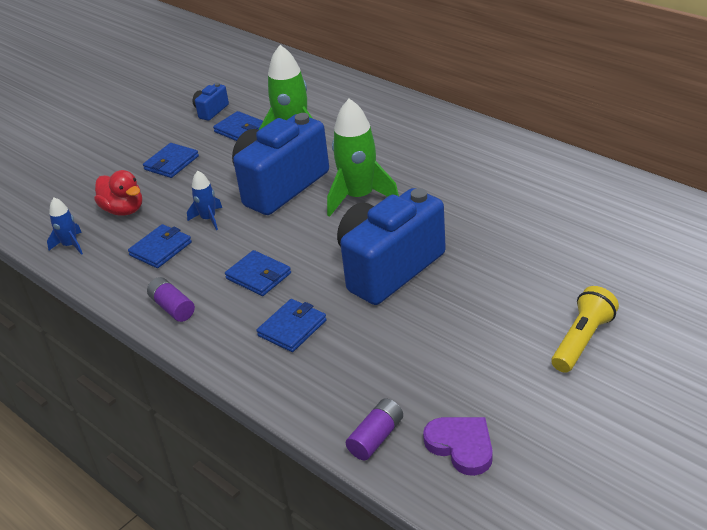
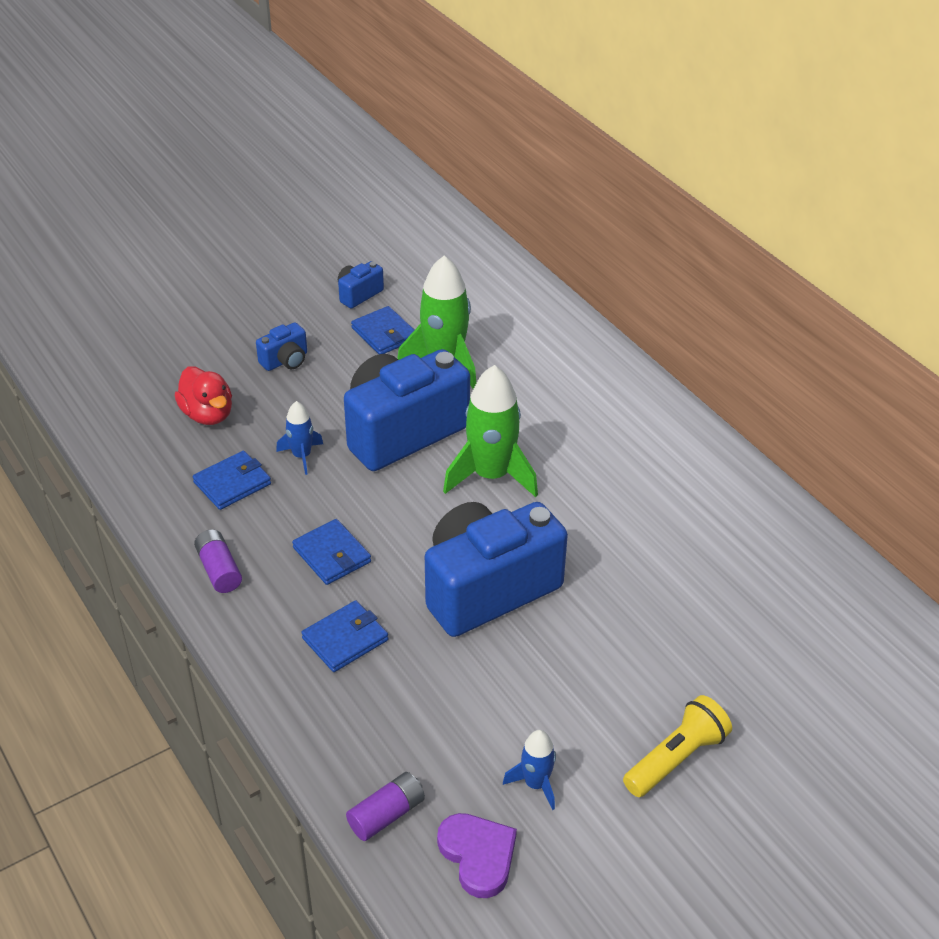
camera: 10 degrees right, 5 degrees up
(70, 245) = (131, 448): blue rocket -> blue rocket (536, 784)
(171, 163) = (285, 361): blue wallet -> blue camera

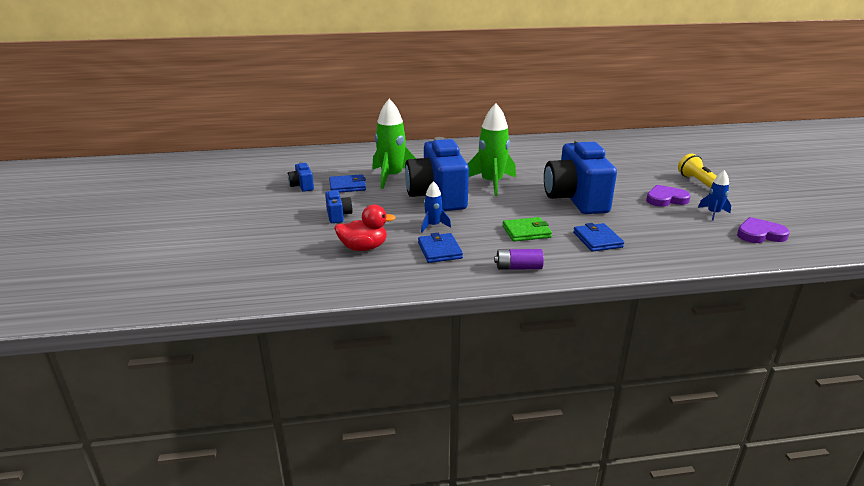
camera: 65 degrees left, 15 degrees down
(332, 555) = (526, 232): blue wallet -> green wallet
(386, 814) = (732, 251): purple battery -> none
(562, 710) = (665, 199): none -> purple heart

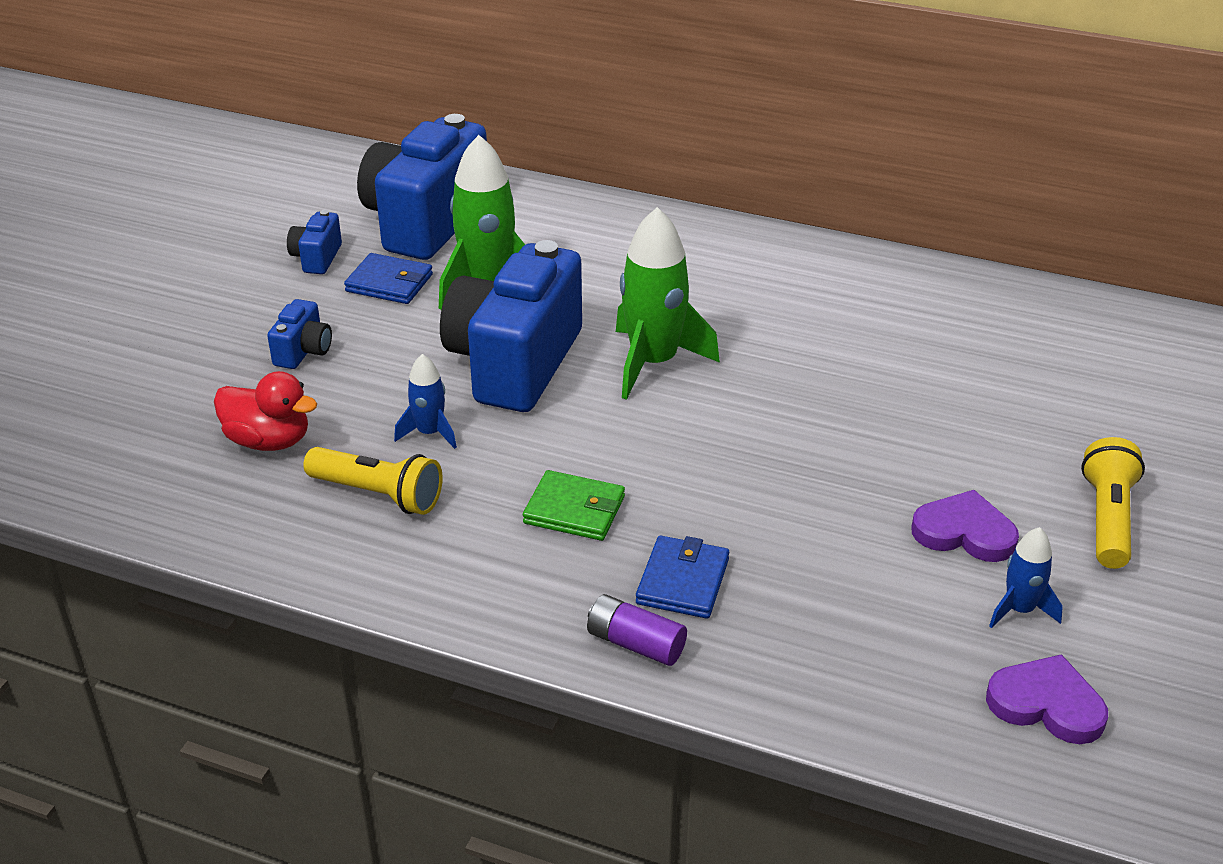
camera: 30 degrees right, 10 degrees up
(439, 250) = (379, 494): blue wallet -> yellow flashlight
(518, 267) = (463, 586): purple battery -> purple battery (635, 643)
(575, 199) = (769, 463): blue camera -> blue camera (425, 222)

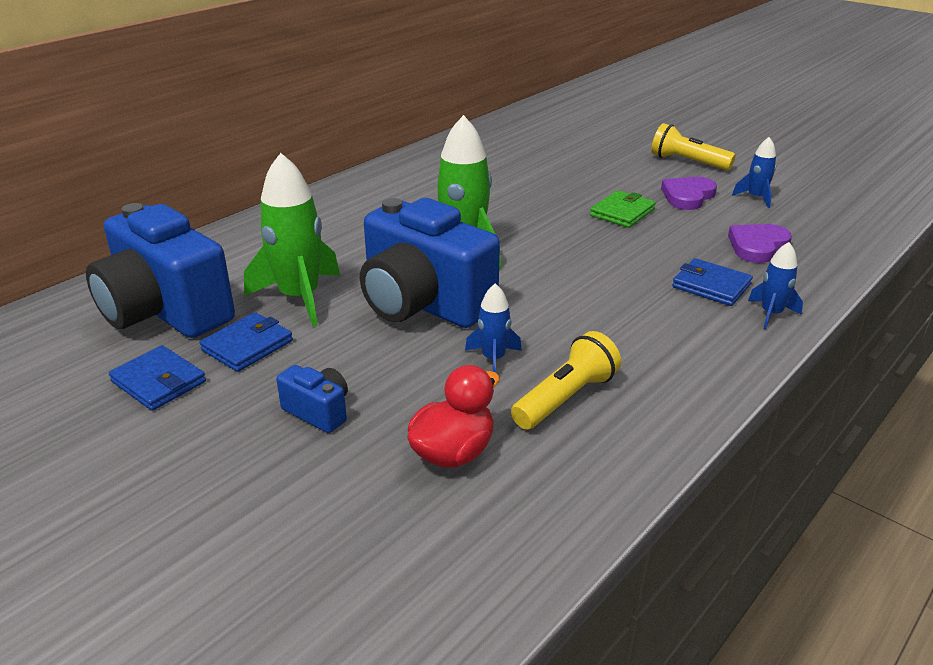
camera: 70 degrees left, 5 degrees down
(317, 258) = (159, 382): blue camera -> blue wallet
(574, 510) = (622, 311): green wallet -> green wallet (622, 212)
(635, 643) = (771, 314): purple battery -> blue rocket
(1046, 704) = (830, 208): purple heart -> purple heart (757, 246)

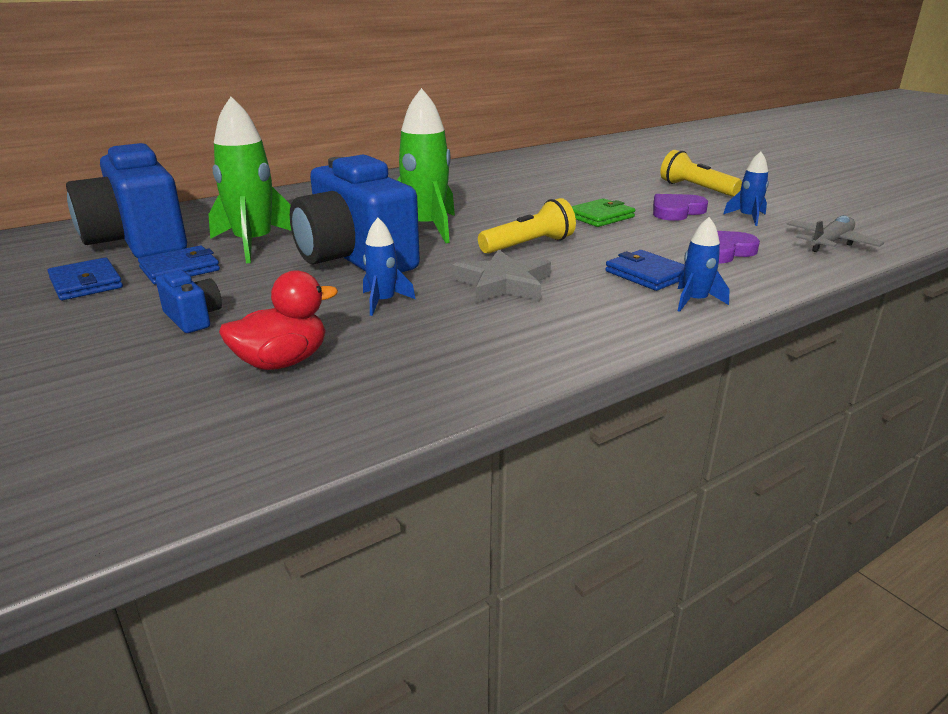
camera: 15 degrees right, 5 degrees down
(566, 398) = (426, 337): yellow flashlight -> yellow flashlight (529, 245)
(590, 317) = (503, 284): none -> grey star
(842, 223) = (830, 243): none -> grey plane

